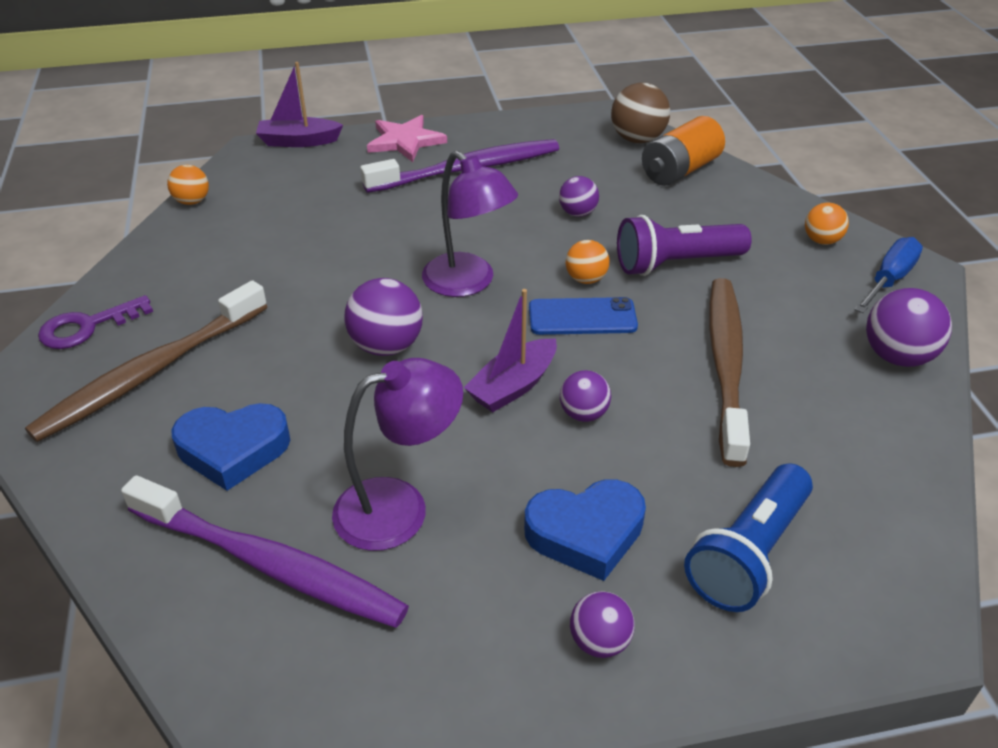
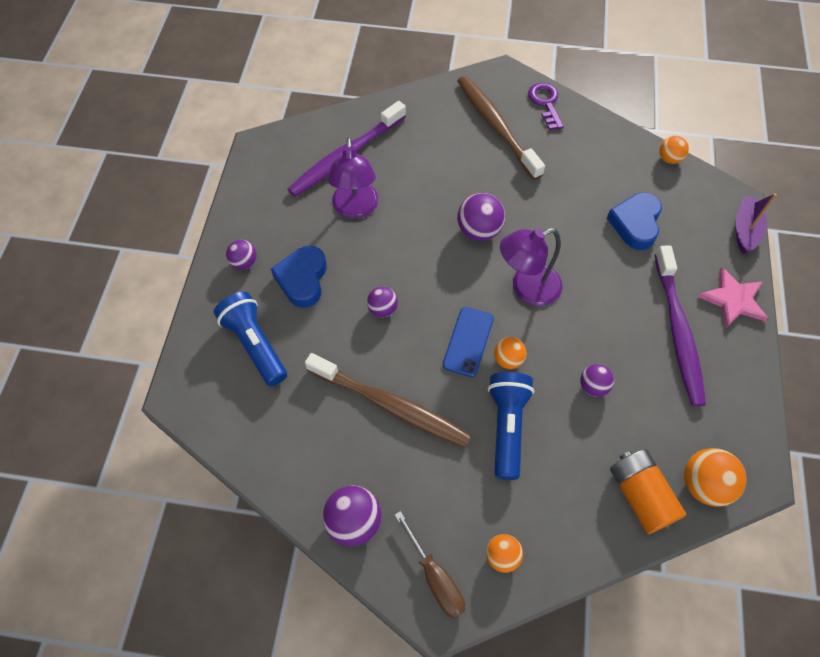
camera: 110 degrees right, 20 degrees up
(233, 449) = (423, 152): blue heart -> blue heart (635, 224)
(513, 386) = (419, 282): purple boat -> none
(637, 139) = (704, 484): brown ball -> orange ball
(676, 263) = (507, 427): purple flashlight -> blue flashlight
(889, 279) = (435, 578): blue screwdriver -> brown screwdriver

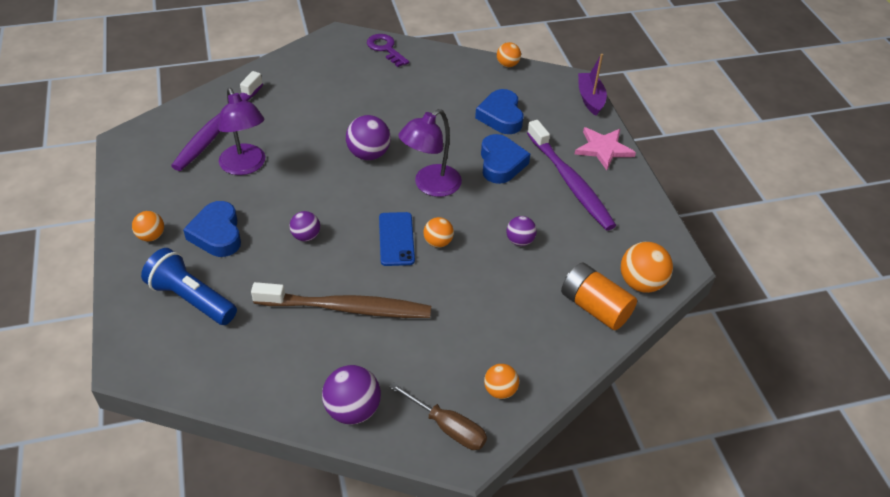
camera: 25 degrees left, 15 degrees down
(244, 262) = (151, 236): purple ball -> orange ball
(496, 126) = (349, 74): brown toothbrush -> none
(507, 427) = (460, 292): blue flashlight -> none
(611, 283) = (501, 163): none -> blue heart

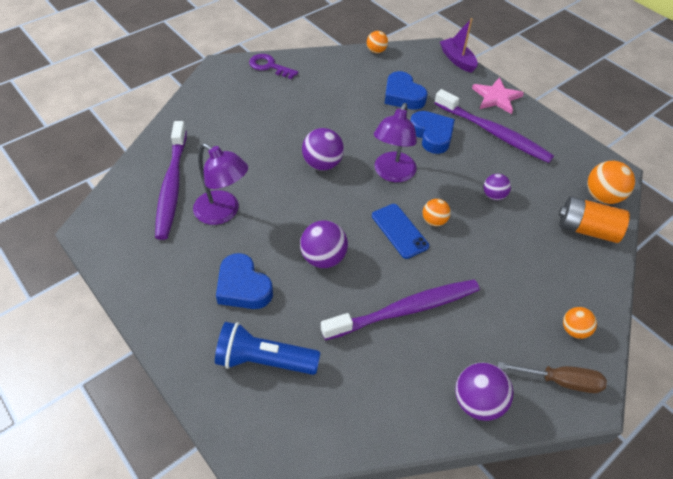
camera: 25 degrees left, 5 degrees up
(151, 236) = (182, 314): orange ball -> none
(306, 236) = (323, 258): purple ball -> purple ball, size x1.62
(347, 308) = (405, 310): brown toothbrush -> purple toothbrush

